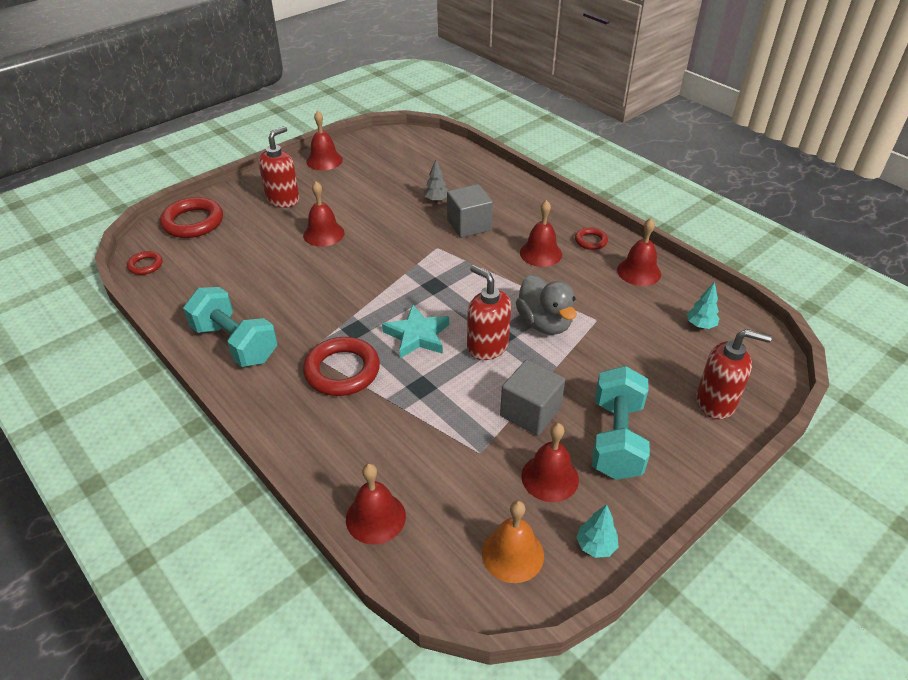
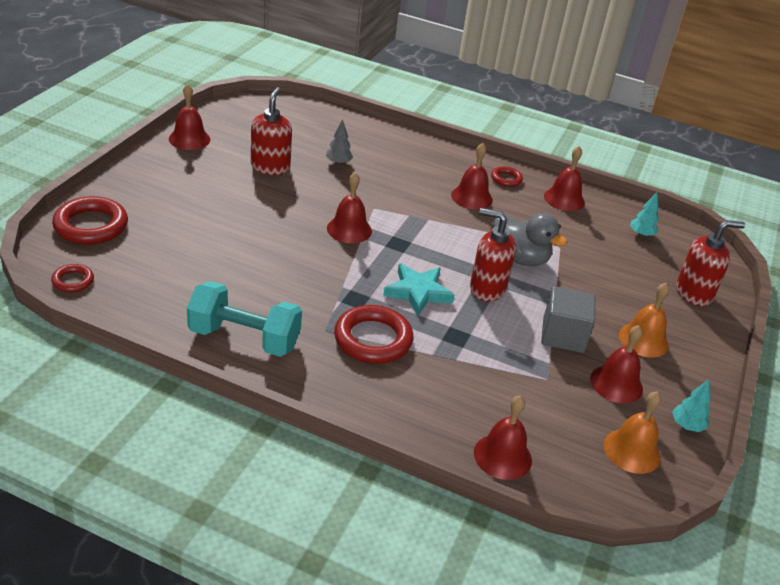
camera: 30 degrees left, 5 degrees down
(283, 199) = (176, 186): red soap dispenser -> red soap dispenser (270, 167)
(323, 234) = (249, 214): red bell -> red bell (349, 229)
(469, 225) = (388, 182): grey cube -> none
(616, 439) = (643, 340): turquoise dumbbell -> orange bell

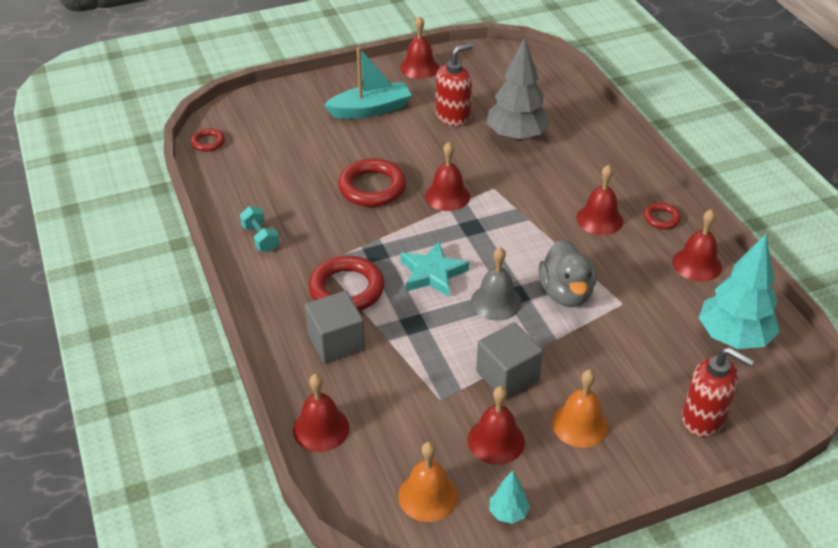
camera: 50 degrees right, 5 degrees up
(91, 226) = (266, 108): red ring -> red ring (372, 187)
(193, 189) = (370, 109): none -> turquoise boat
(244, 338) = (260, 238): turquoise dumbbell -> turquoise dumbbell, size x0.53
(338, 163) = (516, 136): grey tree -> grey tree, size x2.21
(422, 384) = (336, 342): none -> grey cube
(487, 289) = (496, 302): red soap dispenser -> grey bell
(641, 235) = (733, 337): turquoise tree -> turquoise tree, size x2.21

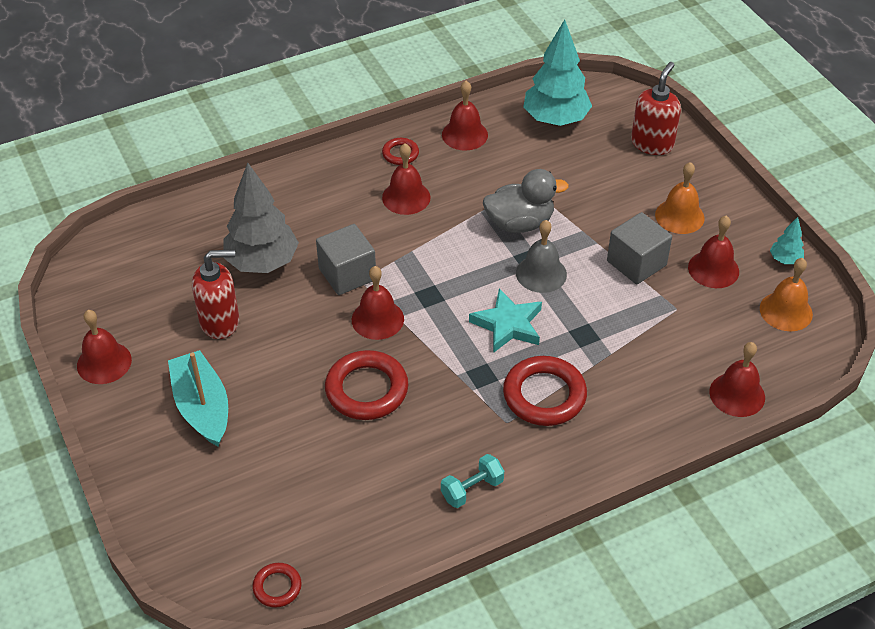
camera: 95 degrees left, 5 degrees up
(336, 342) = (623, 395): grey cube -> grey cube (347, 274)
(453, 116) = (220, 322): red soap dispenser -> red soap dispenser turned 120 degrees clockwise

